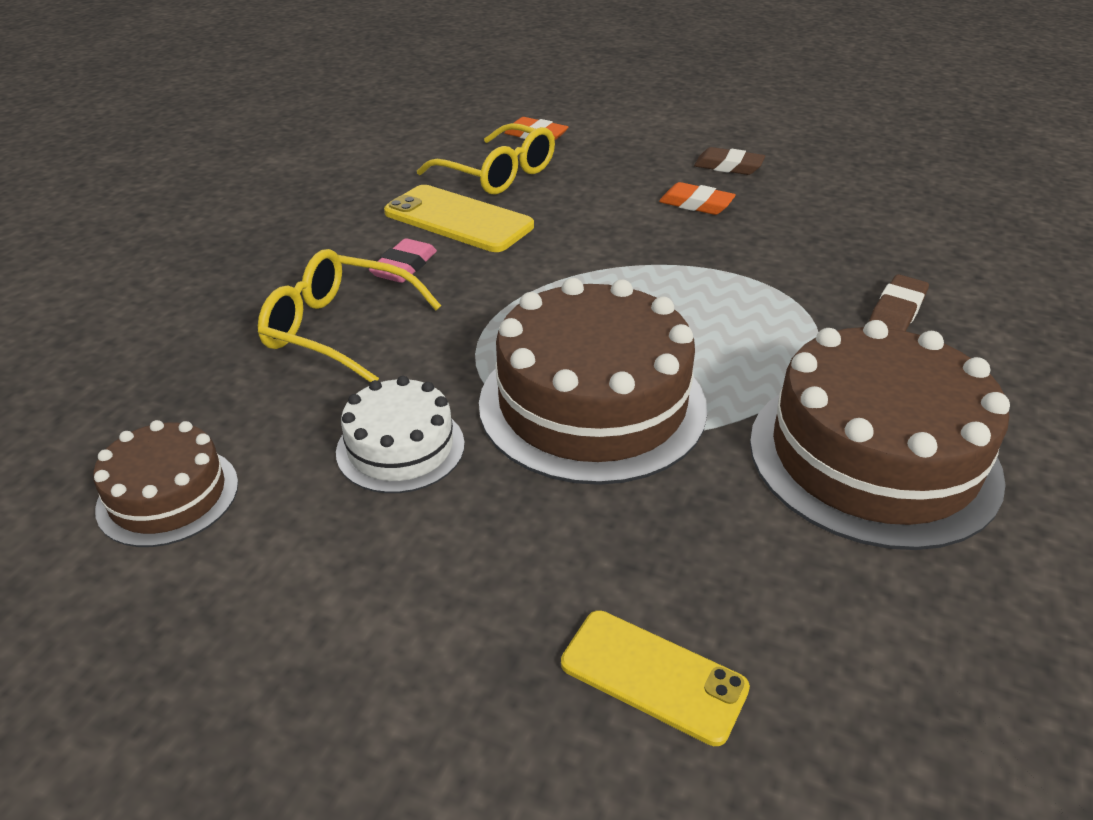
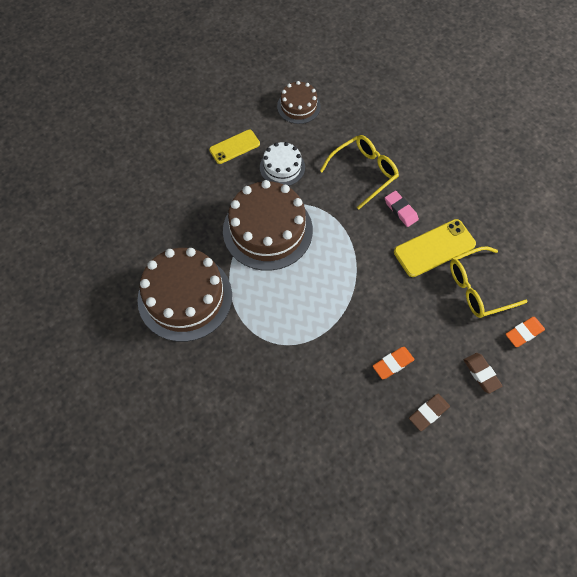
camera: 120 degrees right, 25 degrees up
(653, 676) = (158, 187): yellow phone -> yellow phone (234, 147)
(897, 310) = (251, 380): brown eraser -> brown eraser (481, 374)

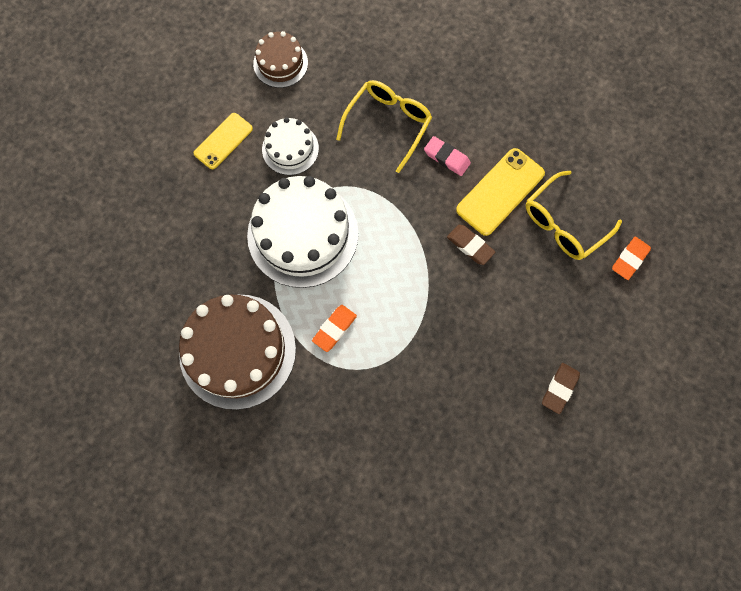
camera: 20 degrees left, 10 degrees up
(267, 230) = (303, 234): brown cake -> white cake
(393, 364) = (502, 346): orange eraser -> orange eraser (334, 329)
(481, 374) = (600, 323): brown eraser -> brown eraser (470, 246)

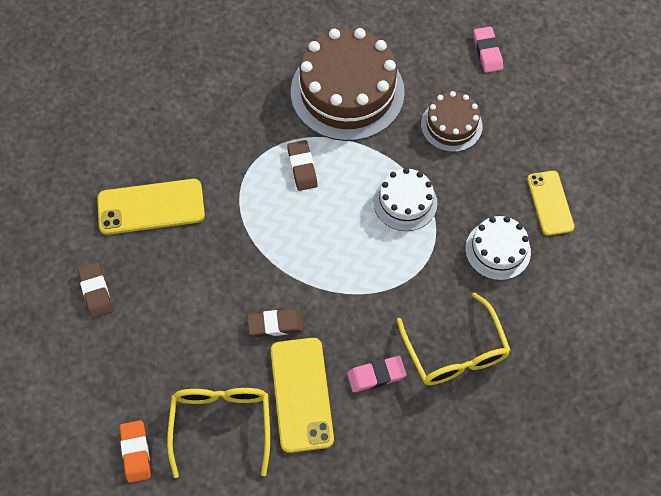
camera: 130 degrees right, 10 degrees down
(114, 274) = (487, 52): none -> pink eraser
(280, 63) = (600, 306): brown cake -> brown cake (451, 125)
(303, 234) = (405, 202): white cake -> white cake, size x0.53
(334, 329) = (302, 167): orange eraser -> brown eraser
(463, 412) = (151, 207): none -> yellow phone

